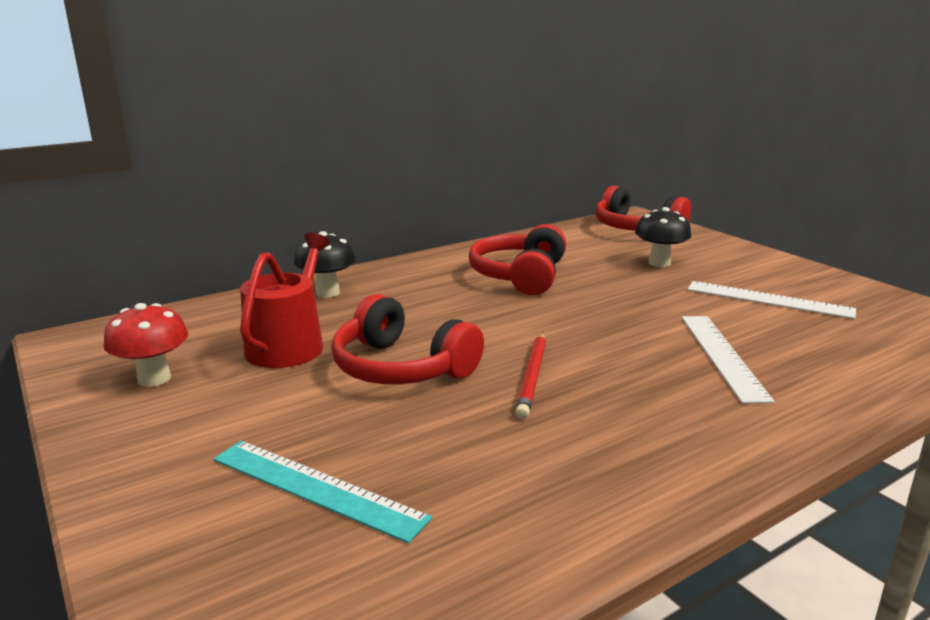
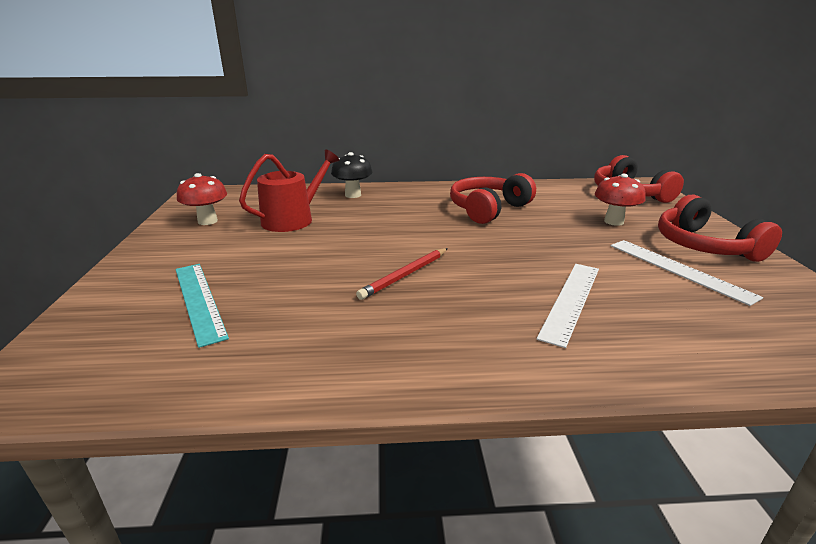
camera: 30 degrees right, 5 degrees up
(401, 367) = (334, 248): red headphones -> red headphones (704, 246)
(659, 263) = (613, 221): black mushroom -> red mushroom

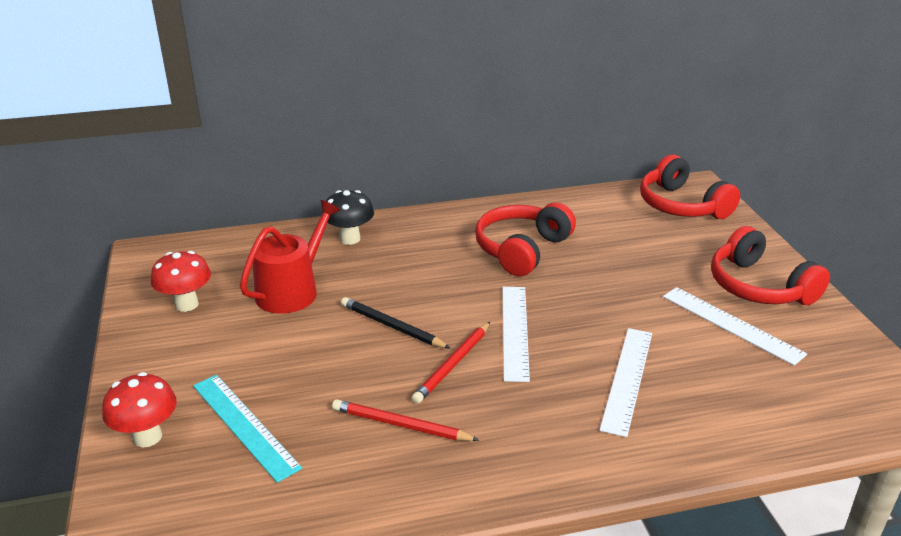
camera: 10 degrees left, 5 degrees up
(339, 314) = (401, 425): none -> red pencil
(362, 246) = (392, 326): none -> black pencil
(468, 258) = (515, 331): none -> white ruler
(613, 221) = (665, 257): red mushroom -> red mushroom (147, 437)

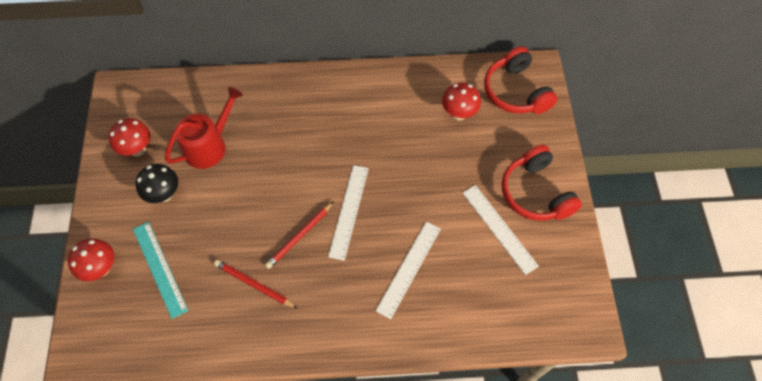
camera: 10 degrees right, 30 degrees up
(350, 239) = (259, 95): black mushroom -> black mushroom (164, 194)
(392, 326) = (268, 193): black pencil -> none
(522, 249) = (379, 126): red headphones -> none
(621, 229) = (459, 114): none -> red mushroom

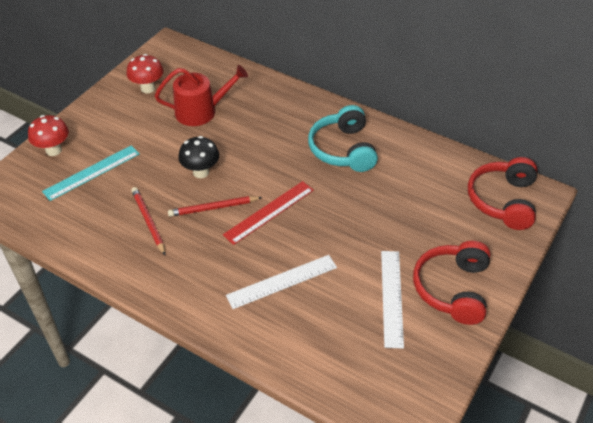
camera: 35 degrees right, 15 degrees down
(159, 268) = (92, 172): turquoise ruler -> turquoise ruler turned 45 degrees clockwise
(164, 194) = (139, 126): black mushroom -> black mushroom (201, 172)
(349, 211) = (269, 212): white ruler -> red ruler
(362, 114) = (343, 149): none -> turquoise headphones
(459, 114) = (431, 191): red mushroom -> none

